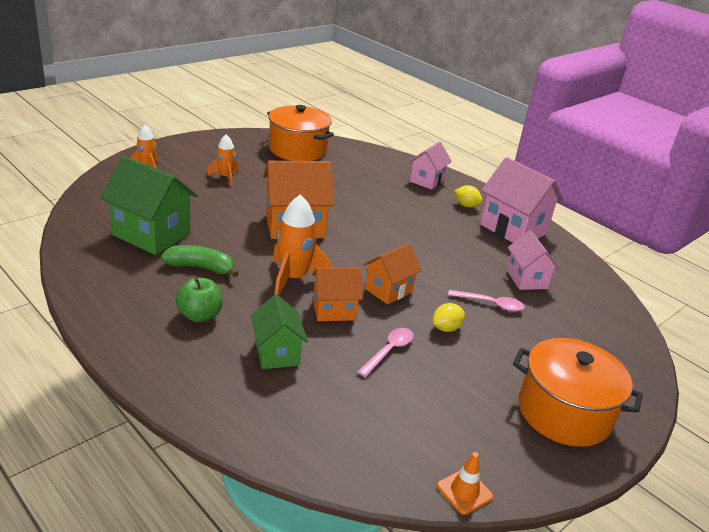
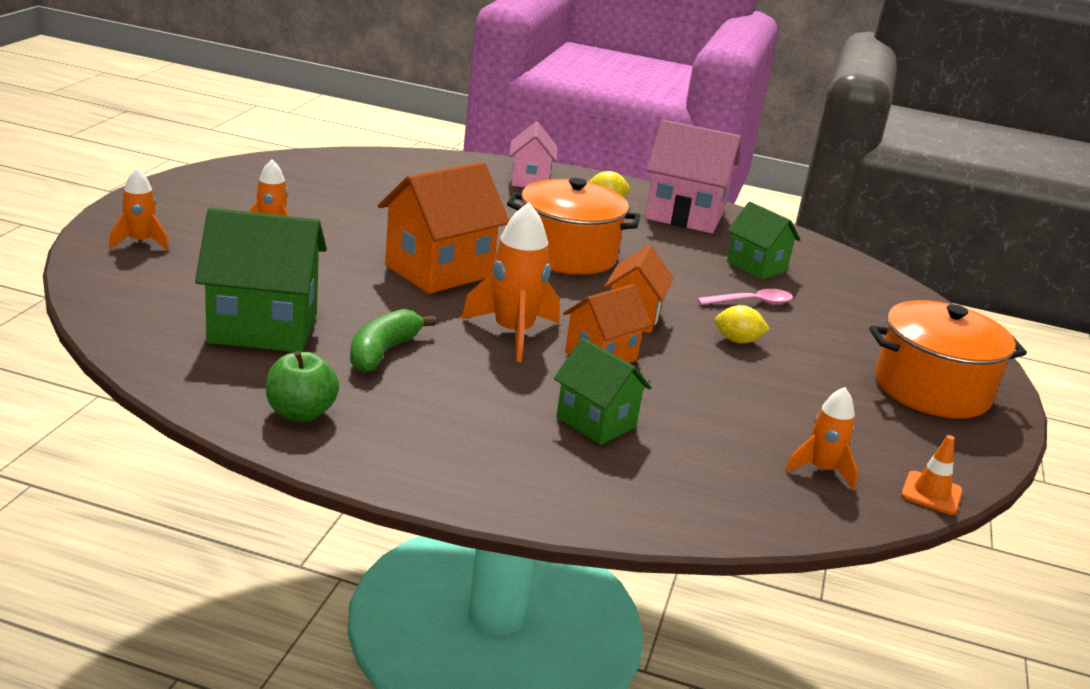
camera: 30 degrees left, 5 degrees down
(200, 315) = (454, 408): green apple -> green apple (300, 413)
(201, 268) = (383, 352): green banana -> green banana turned 45 degrees counterclockwise
(298, 149) = (325, 174): orange pot -> orange pot (567, 254)
(389, 351) = (709, 382): pink spoon -> none
(397, 441) = (821, 470): none -> orange rocket
(446, 328) = (737, 341): yellow lemon -> yellow lemon turned 75 degrees clockwise
(526, 279) = (756, 267): pink house -> green house

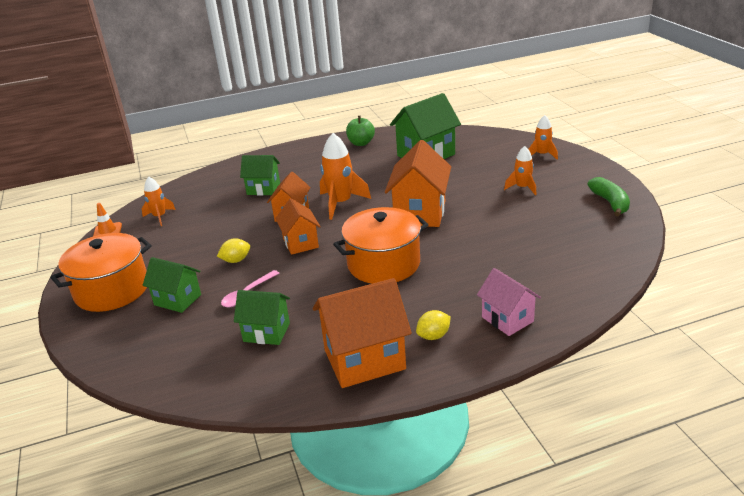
camera: 150 degrees right, 5 degrees up
(383, 352) = (373, 170): green banana -> green banana (610, 203)
(684, 216) = (364, 359): pink house -> orange house
(841, 336) = (177, 300): none -> green house

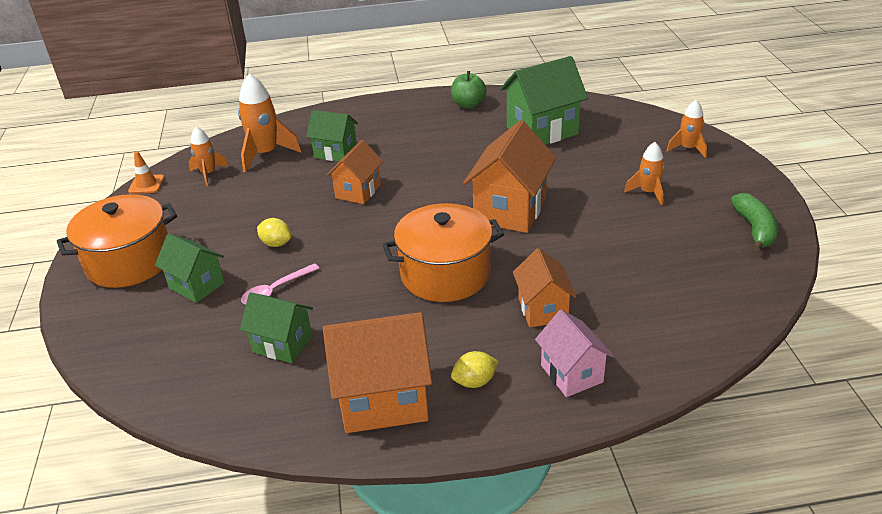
camera: 10 degrees right, 5 degrees up
(236, 260) = (276, 243): yellow lemon -> yellow lemon turned 45 degrees clockwise
(300, 243) = (356, 231): orange house -> orange house (542, 310)
(340, 203) = (419, 184): orange rocket -> orange rocket (266, 154)

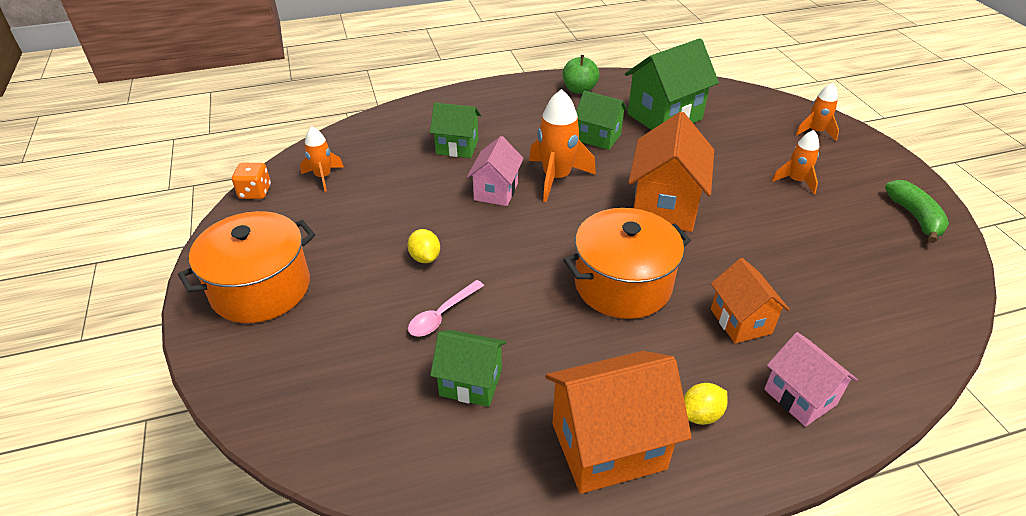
camera: 10 degrees left, 5 degrees up
(146, 184) = (255, 192): orange traffic cone -> orange dice
(196, 285) = (348, 314): green house -> green house (598, 137)
(266, 154) = (381, 151): orange rocket -> orange rocket (556, 178)
(276, 243) = (425, 257): yellow lemon -> yellow lemon turned 45 degrees clockwise
(358, 191) = (496, 191): orange house -> pink house

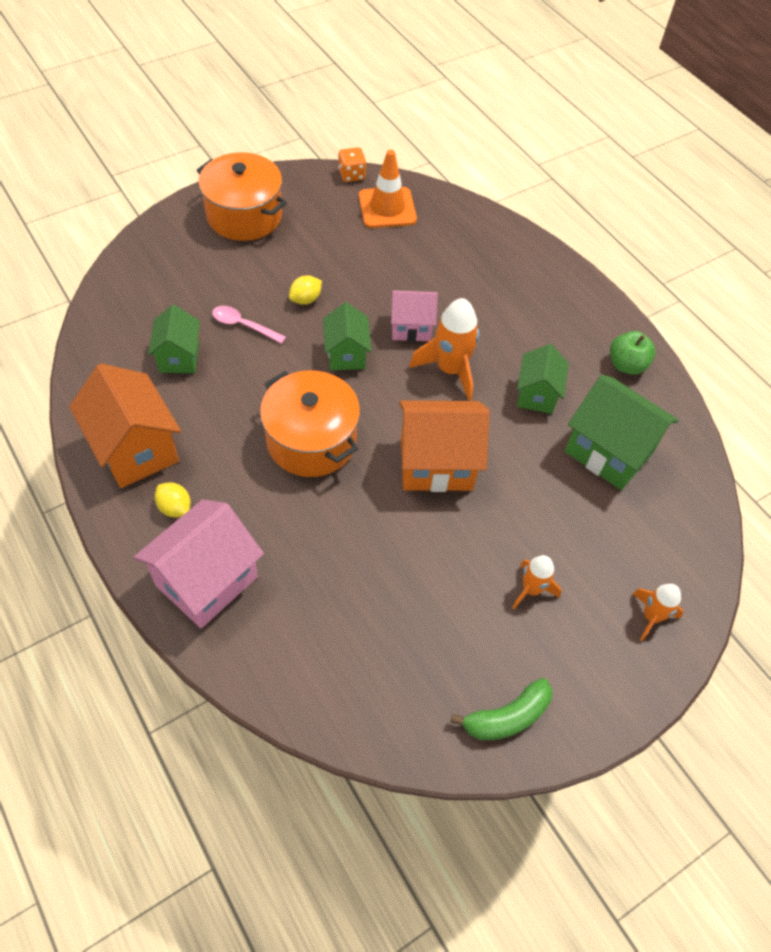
camera: 70 degrees right, 15 degrees up
(323, 177) = (387, 208): orange rocket -> orange traffic cone
(457, 147) = (469, 285): green house -> green house (346, 354)
(740, 321) = (287, 535): orange house -> none
(800, 397) = (207, 581): pink house -> pink house, size x1.64

